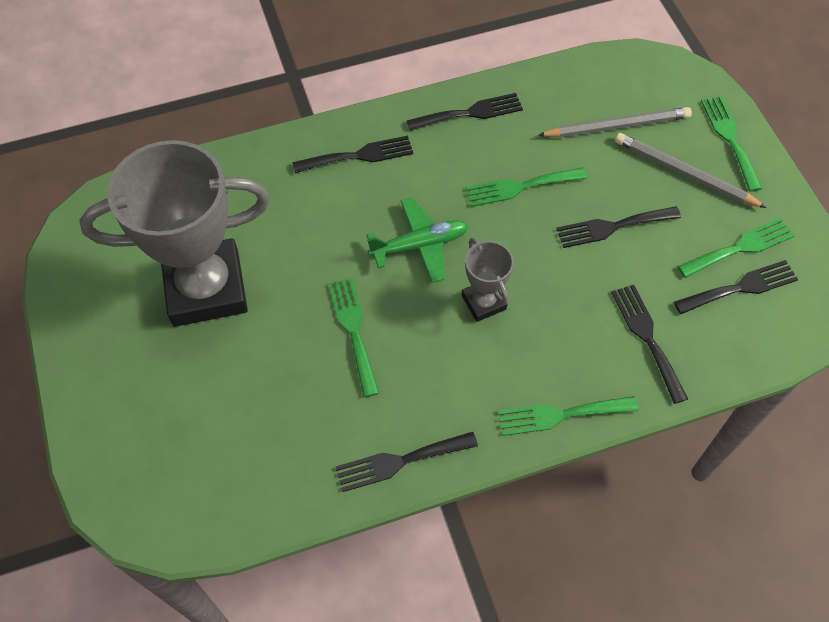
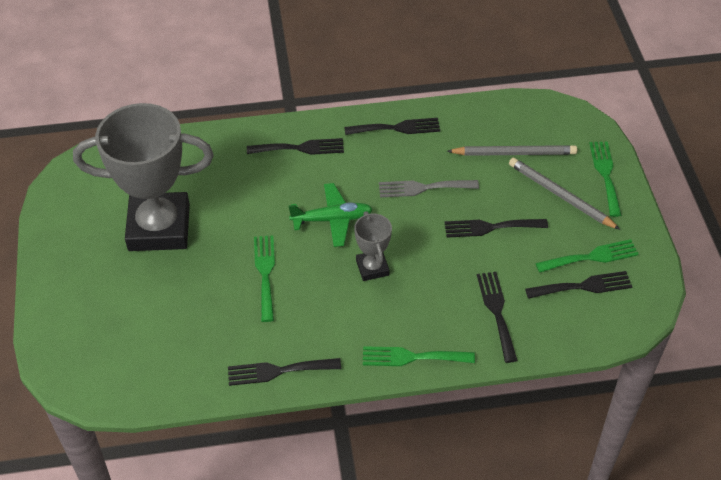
camera: 10 degrees right, 10 degrees down
(520, 187) = (423, 188): green fork -> grey fork

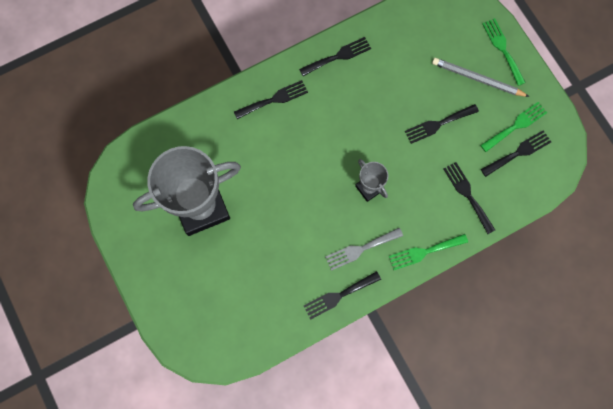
camera: 20 degrees left, 25 degrees up
(265, 273) = (296, 220): green fork -> none
(332, 219) = (324, 156): green plane -> none
(423, 188) = (378, 105): grey fork -> grey fork (360, 249)
(514, 153) = (432, 51): grey pencil -> none

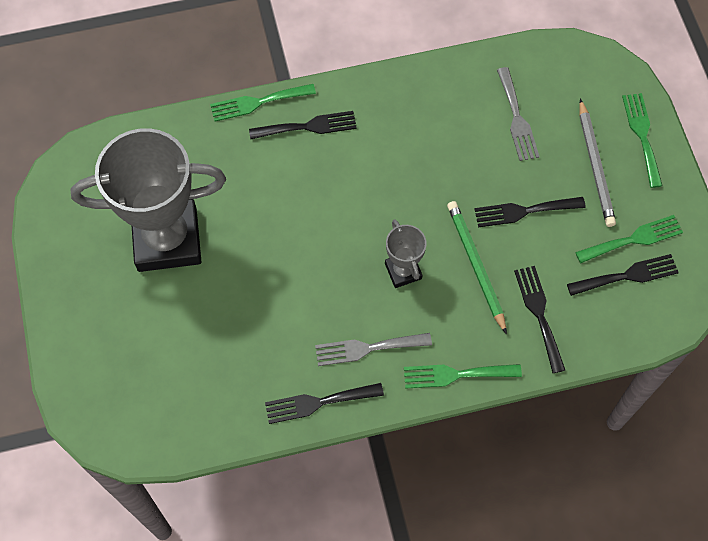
camera: 15 degrees right, 10 degrees down
(234, 90) = (258, 102): none -> green fork
(338, 56) = (411, 92): black fork -> none
(415, 57) = (517, 118): none -> grey fork
(416, 171) = (475, 266): none -> green pencil
(477, 79) = (595, 166): grey pencil -> grey pencil turned 135 degrees counterclockwise

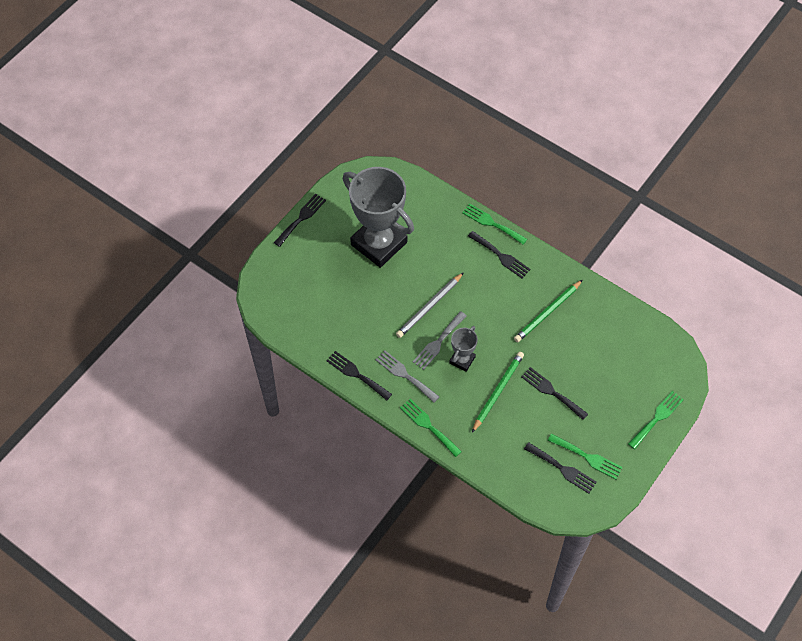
camera: 50 degrees right, 5 degrees down
(423, 137) = (547, 313): none -> green pencil
(517, 118) = (604, 349): grey fork -> grey fork (438, 342)
(539, 314) = (499, 441): black fork -> black fork (301, 218)
(595, 166) = (614, 408): grey pencil -> grey pencil (429, 307)

